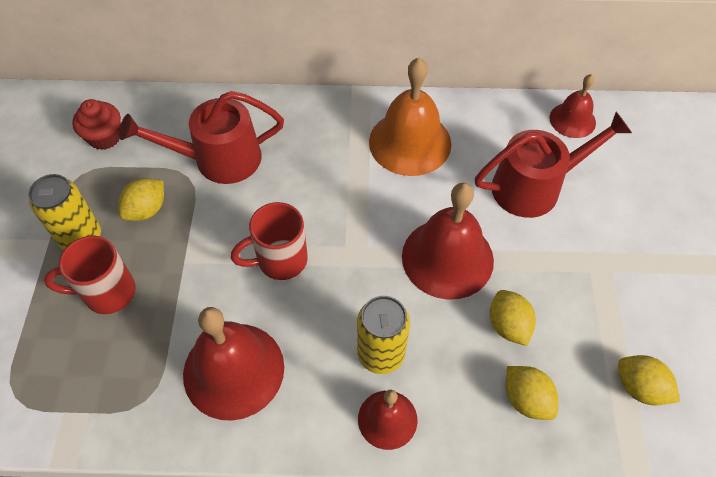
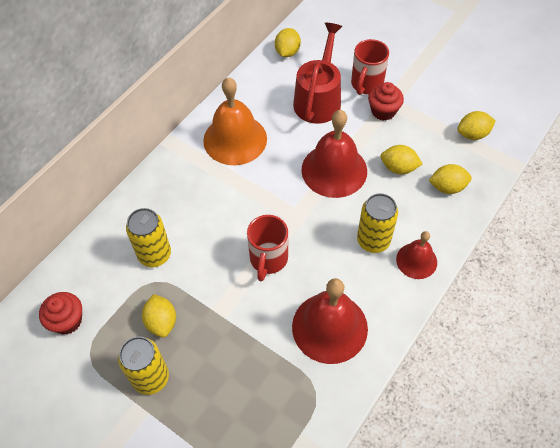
camera: 55 degrees left, 0 degrees up
(107, 293) = (213, 379): red mug -> red mug (366, 84)
(218, 159) = (154, 254): red watering can -> yellow can
(572, 120) = (287, 52): red bell -> yellow lemon
(579, 262) = (383, 111): none -> red cupcake

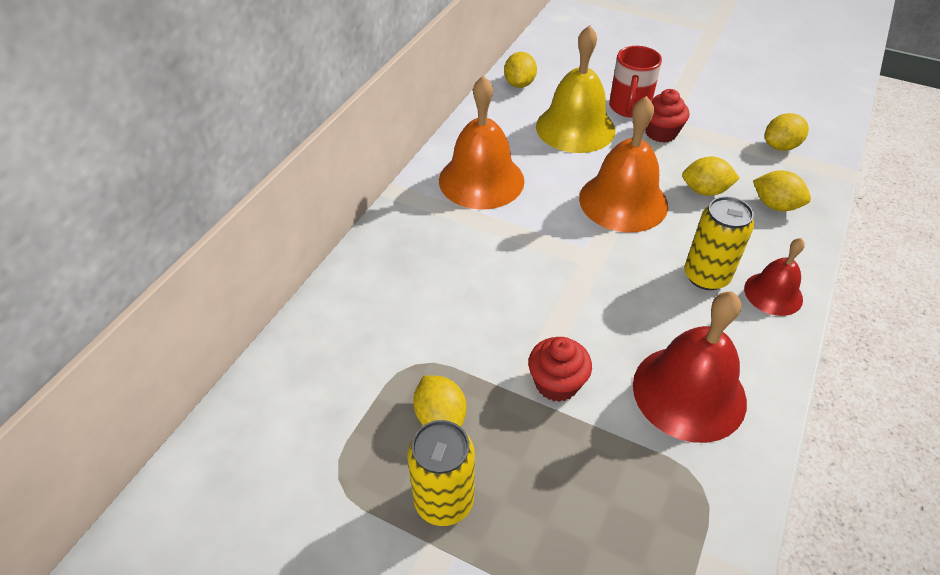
camera: 10 degrees left, 10 degrees down
(67, 321) = (293, 435): red cupcake -> red cupcake (556, 383)
(154, 254) = (407, 328): yellow can -> none
(268, 259) = (572, 316): red mug -> none
(318, 99) = (575, 128): red watering can -> yellow bell
(334, 170) = (623, 201): red bell -> orange bell
(447, 187) = (775, 205): yellow lemon -> yellow lemon turned 45 degrees clockwise

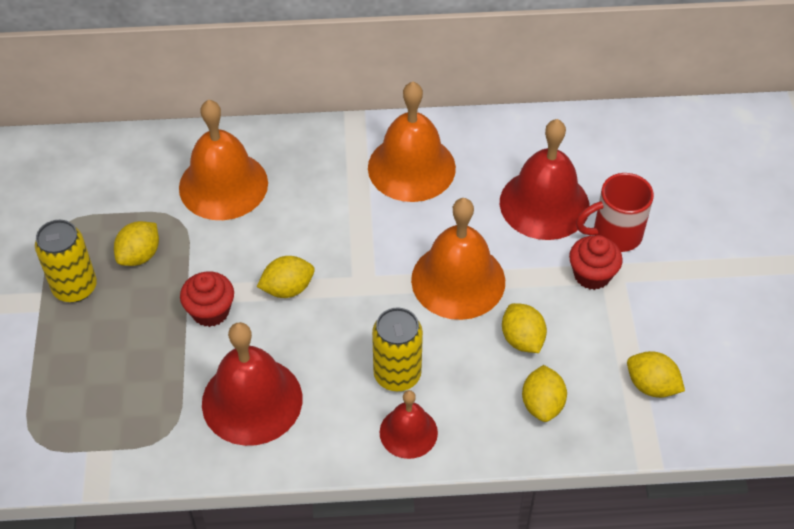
camera: 60 degrees right, 5 degrees up
(399, 310) = (223, 185): none -> orange bell
(519, 84) = (582, 132): yellow lemon -> yellow lemon (287, 289)
(575, 128) = (544, 204): yellow bell -> red bell

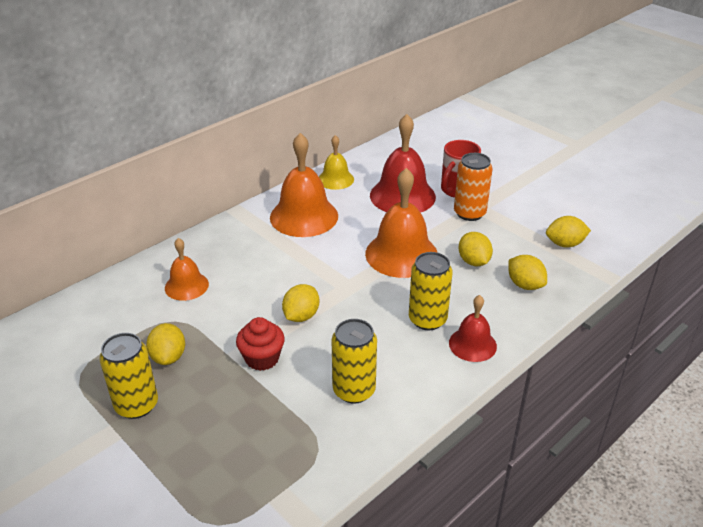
camera: 40 degrees left, 15 degrees down
(223, 185) = (186, 286): orange bell -> orange bell, size x0.57
(252, 400) = (354, 390): red bell -> yellow can
(496, 136) = (335, 179): none -> yellow bell
(522, 339) = (473, 261): yellow lemon -> yellow lemon turned 45 degrees clockwise
(592, 275) = (469, 213): red cupcake -> orange can

